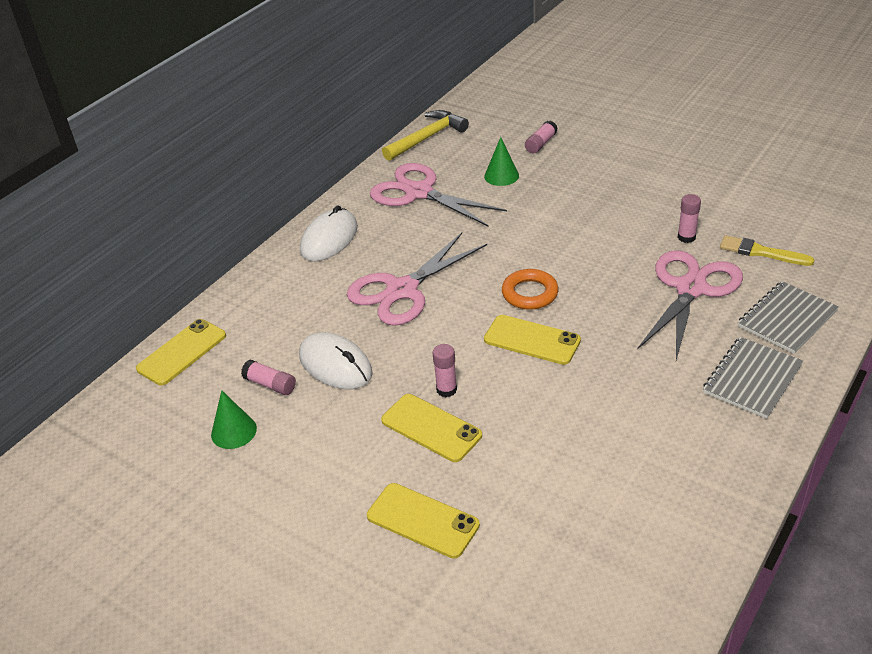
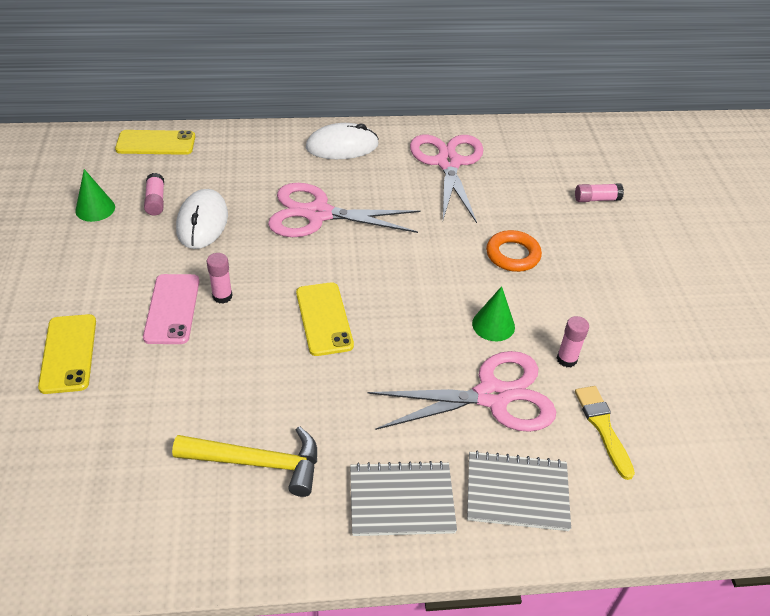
camera: 45 degrees right, 5 degrees up
(427, 138) = (525, 132): yellow hammer -> yellow hammer (258, 463)
(431, 428) = (172, 309): yellow phone -> pink phone
(501, 176) = (523, 197): green cone -> green cone (493, 325)
(530, 293) = (382, 289): orange ring -> orange ring (513, 255)

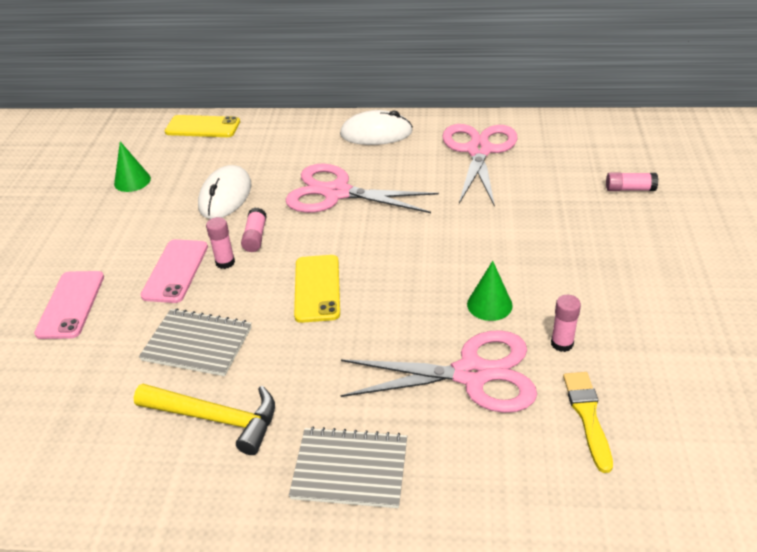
camera: 15 degrees right, 5 degrees down
(68, 353) = (71, 304): yellow phone -> pink phone
(155, 201) = (188, 176): pink glue stick -> pink glue stick (255, 237)
(513, 255) = (526, 238): orange ring -> none
(517, 492) = (476, 474): grey notebook -> grey notebook (197, 344)

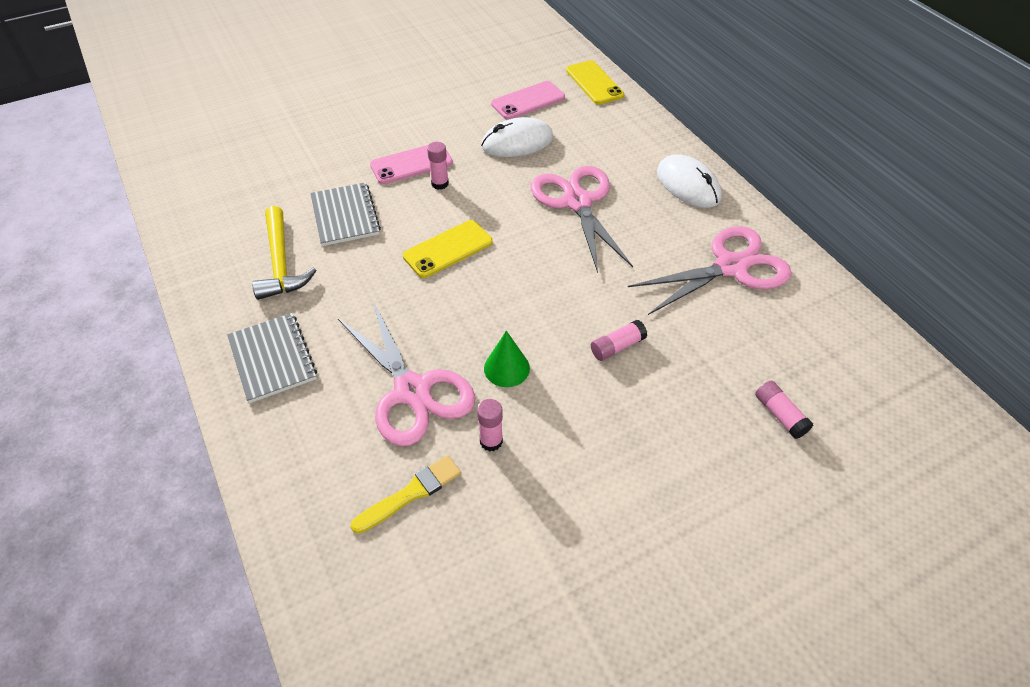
camera: 55 degrees right, 10 degrees up
(71, 304) = (343, 135): pink phone -> pink phone (528, 101)
(132, 181) = (493, 87): green cone -> none
(255, 237) = (481, 184): pink glue stick -> pink glue stick (617, 346)

